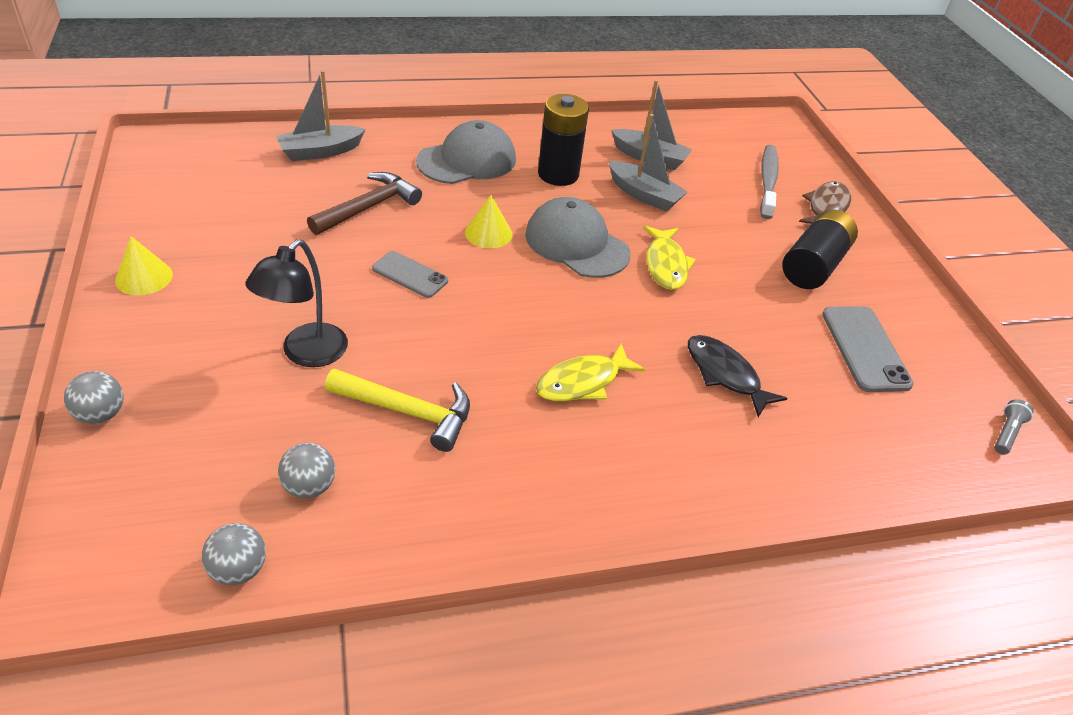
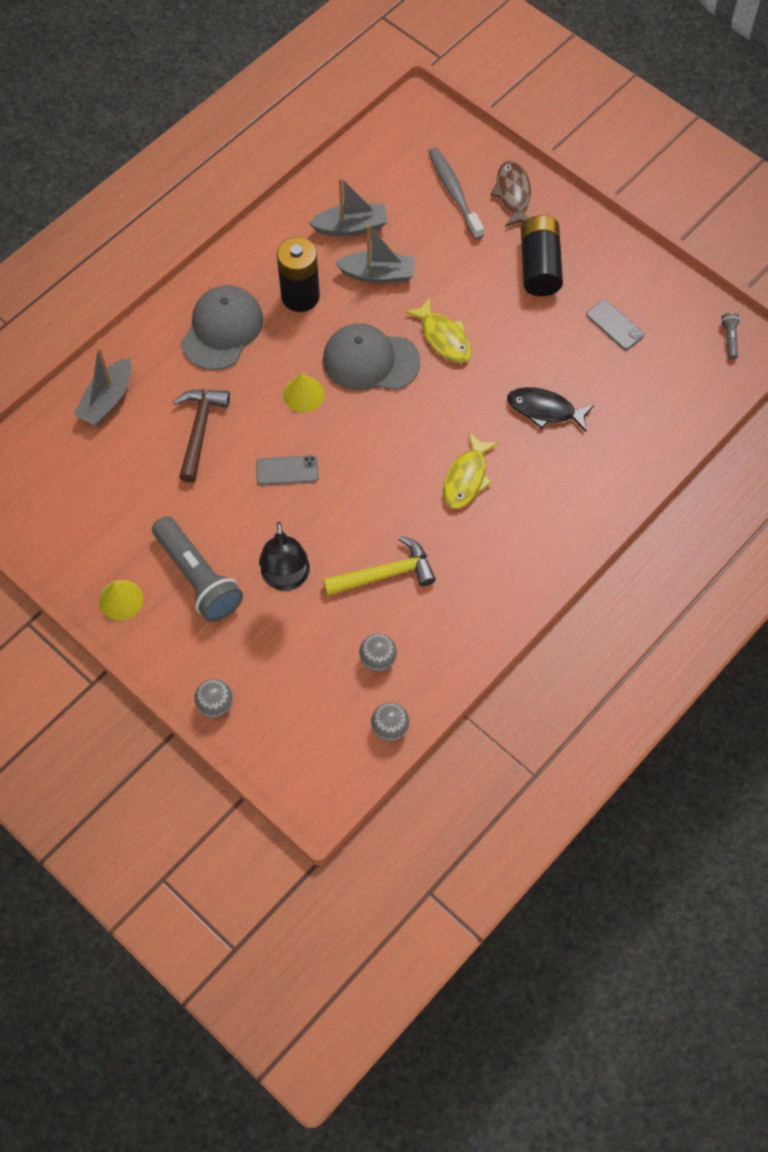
camera: 30 degrees left, 20 degrees up
(230, 302) = (198, 577): none -> grey flashlight
(865, 349) = (614, 325): grey phone -> grey phone, size x0.65

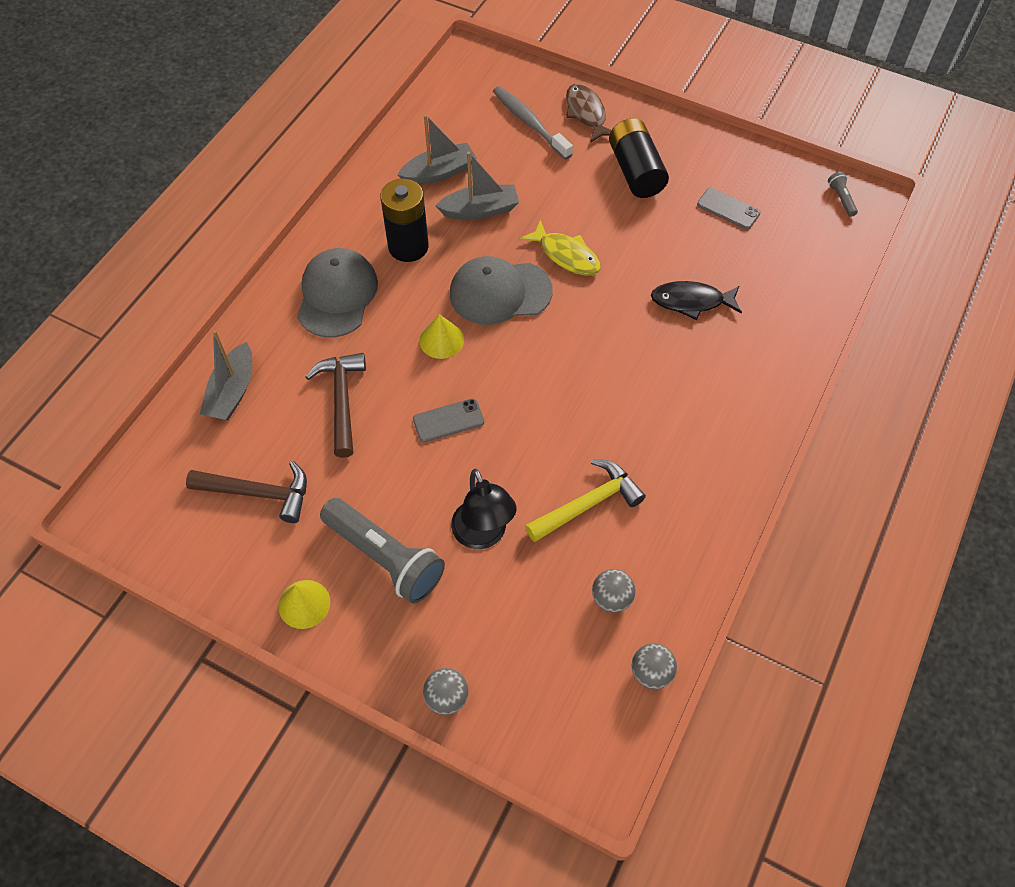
camera: 15 degrees left, 5 degrees down
(107, 496) = (258, 493): none -> brown hammer
(466, 478) = (638, 385): yellow fish -> none

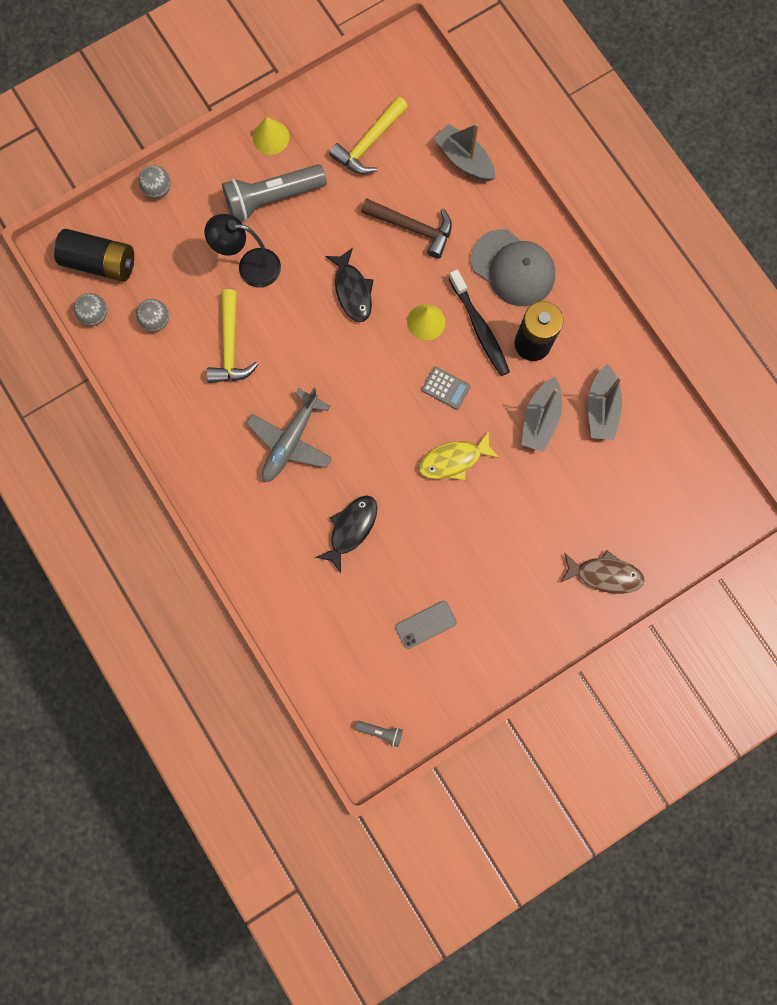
camera: 120 degrees right, 20 degrees up
(258, 493) = (369, 143): brown hammer -> yellow hammer
(419, 294) = (479, 328): none -> black toothbrush
(448, 420) = (352, 290): grey phone -> black fish
(500, 292) = (446, 388): grey cap -> grey calculator
(530, 123) = (619, 517): grey toothbrush -> none
(636, 171) = (511, 574): black battery -> black battery (100, 263)
(646, 393) = (291, 441): none -> grey plane

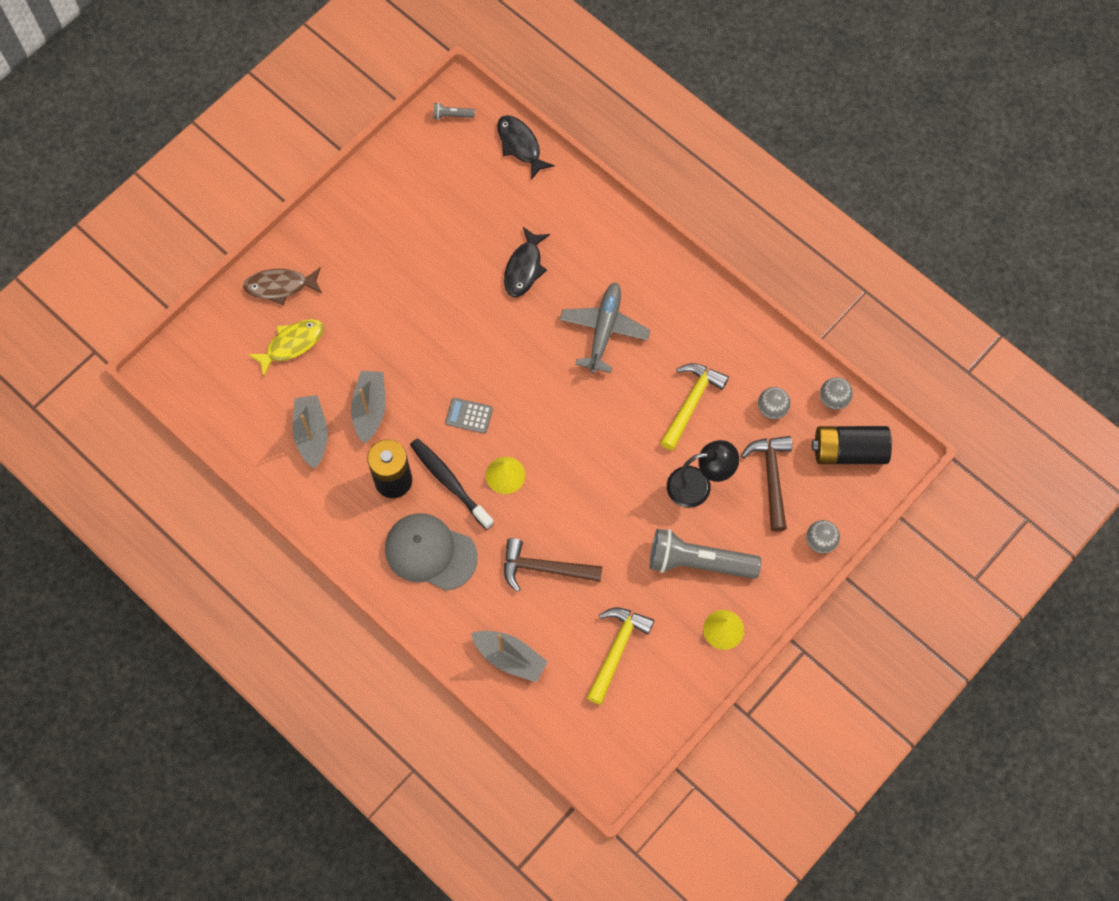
camera: 165 degrees right, 10 degrees down
(181, 256) = (771, 478): none -> brown hammer
(230, 346) = (691, 403): yellow hammer -> yellow hammer turned 45 degrees clockwise
(273, 199) = (699, 562): grey flashlight -> grey flashlight turned 135 degrees counterclockwise
(352, 290) = (588, 487): black fish -> black fish (520, 145)
(425, 624) = (435, 206): grey phone -> none
(453, 460) = (444, 351): yellow fish -> yellow fish (291, 344)

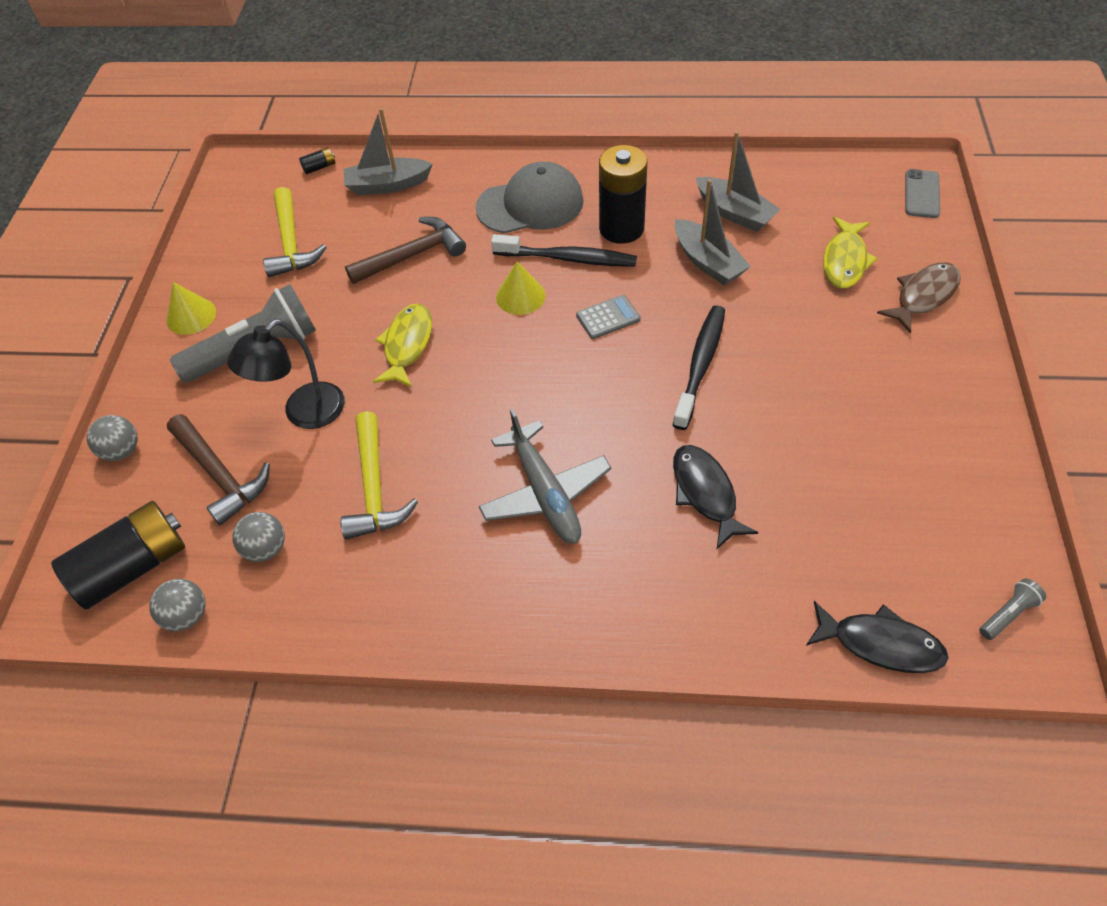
camera: 145 degrees right, 15 degrees down
(185, 354) = (922, 194): none -> grey phone
(450, 341) = (700, 365): none -> black toothbrush
(544, 723) = (319, 167): none -> black battery
(603, 491) = (407, 345): none -> yellow fish

